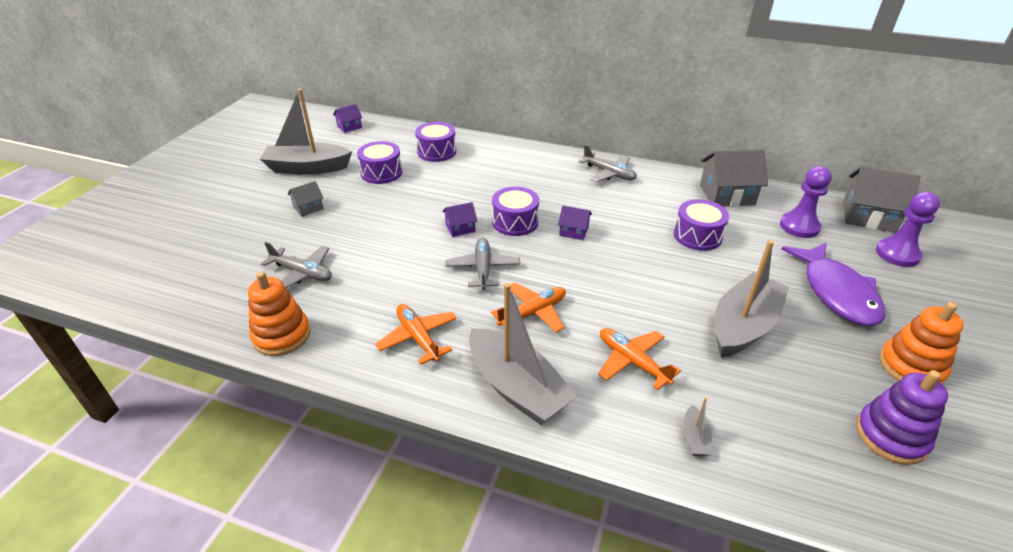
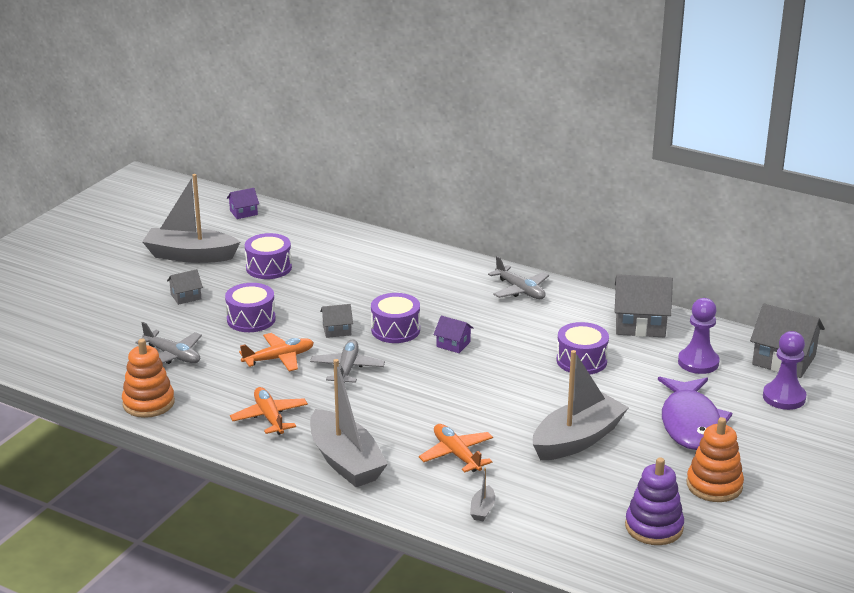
camera: 10 degrees right, 10 degrees down
(437, 152) = (335, 250): purple drum -> purple drum (251, 319)
(460, 228) = (337, 330): purple house -> grey house
(533, 313) = (382, 409): orange plane -> orange plane (279, 358)

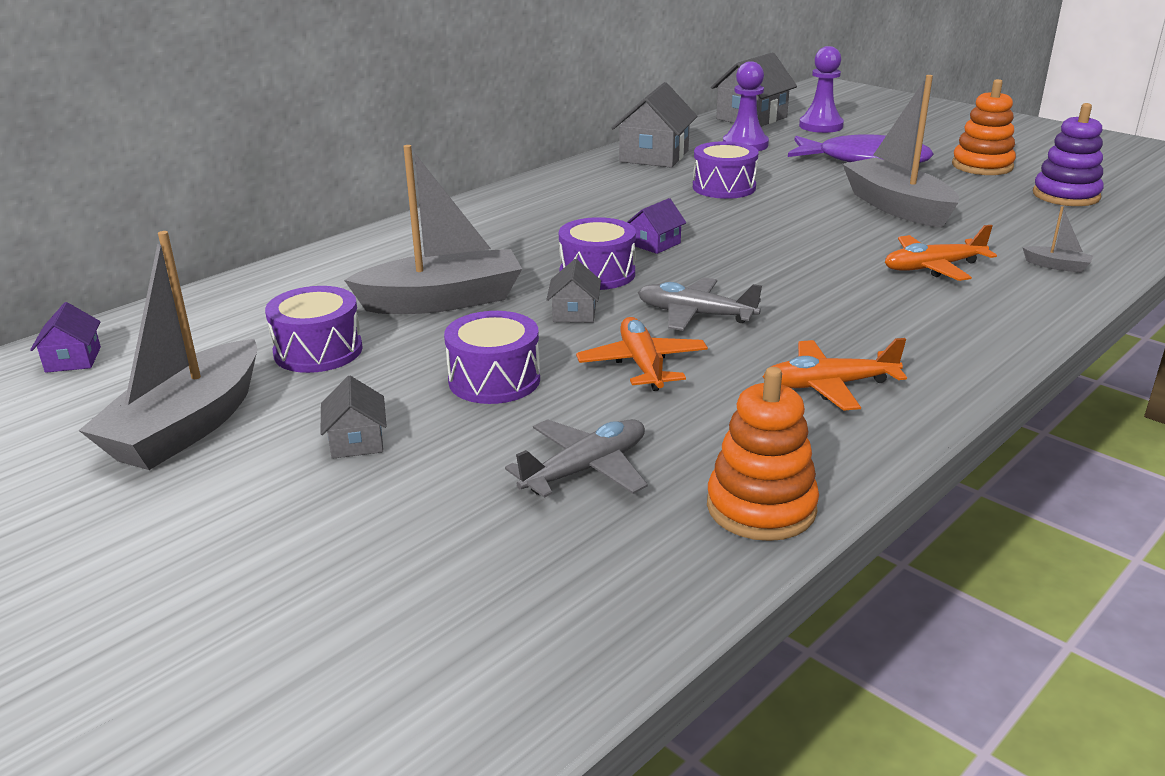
camera: 75 degrees left, 0 degrees up
(345, 461) = (956, 337): grey boat -> grey boat (442, 301)
(520, 290) = (537, 197): grey plane -> none

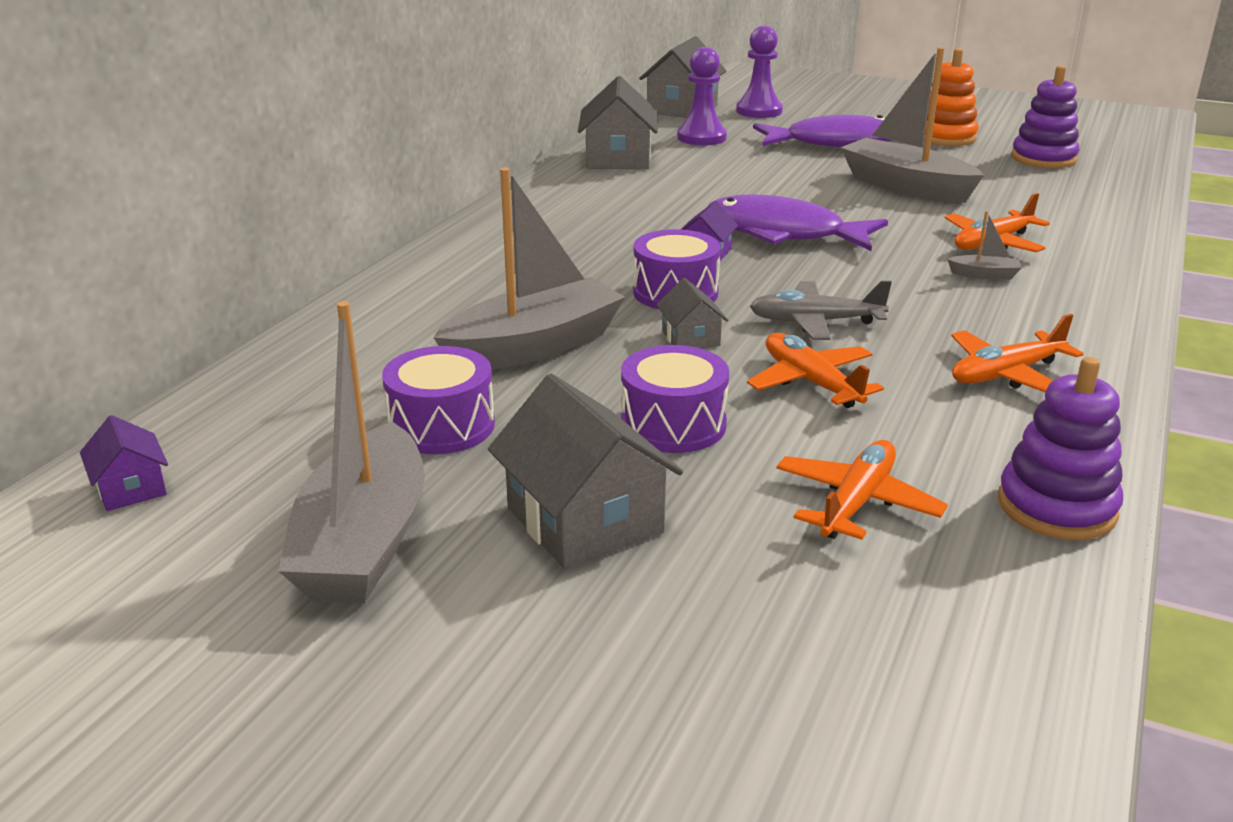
camera: 20 degrees left, 0 degrees up
(357, 441) = (585, 520): grey house -> grey house, size x1.91
(586, 469) = (856, 502): grey plane -> orange plane
(724, 187) = (721, 185): purple drum -> none
(739, 235) = (783, 233): none -> purple fish
(761, 507) = (1056, 507): orange stacking toy -> purple stacking toy
(1057, 266) = (1096, 227): grey boat -> grey boat (984, 275)

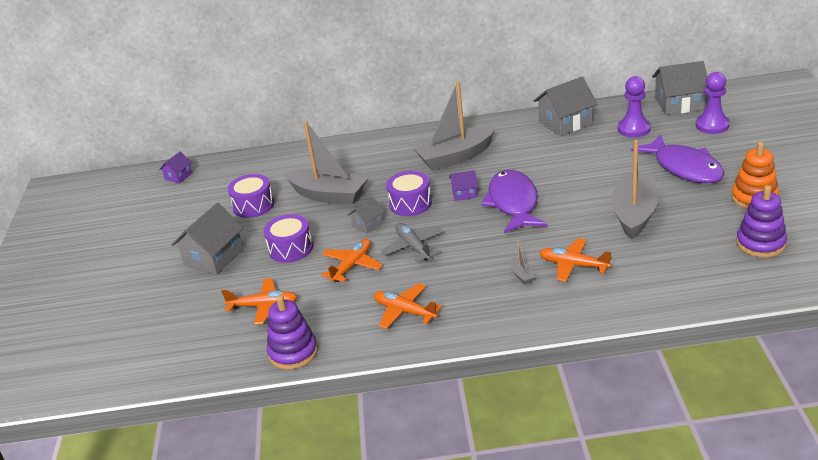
camera: 65 degrees right, 5 degrees up
(364, 542) = (176, 226): grey boat -> grey boat (455, 157)

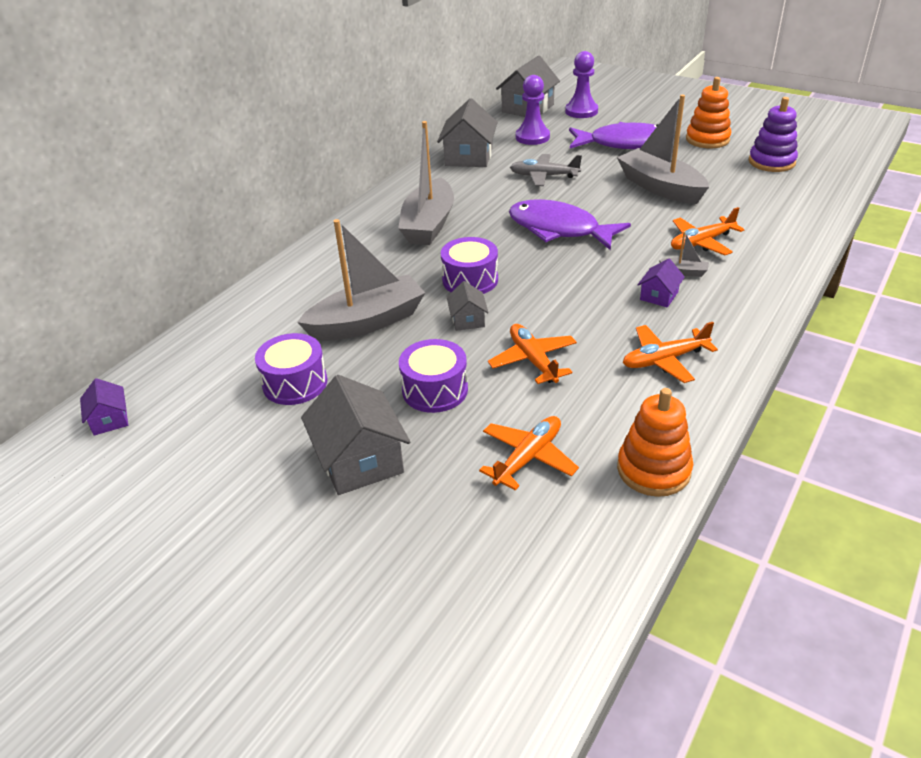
camera: 55 degrees left, 5 degrees up
(293, 352) = (653, 470): purple stacking toy -> orange stacking toy
(413, 247) = (553, 309): grey plane -> grey plane (543, 176)
(464, 193) = (501, 245): purple house -> purple house (659, 296)

